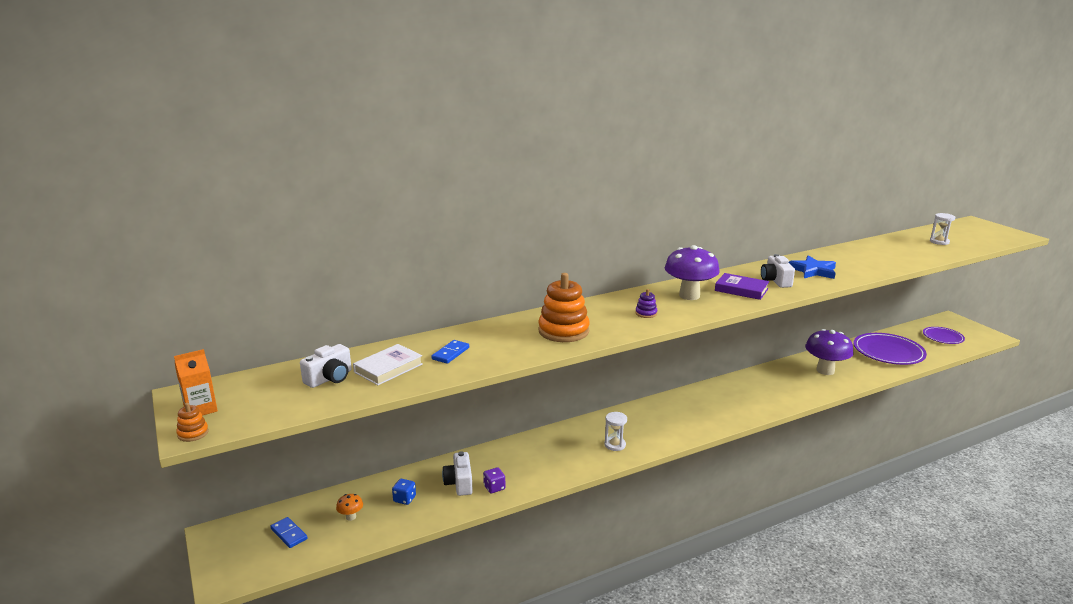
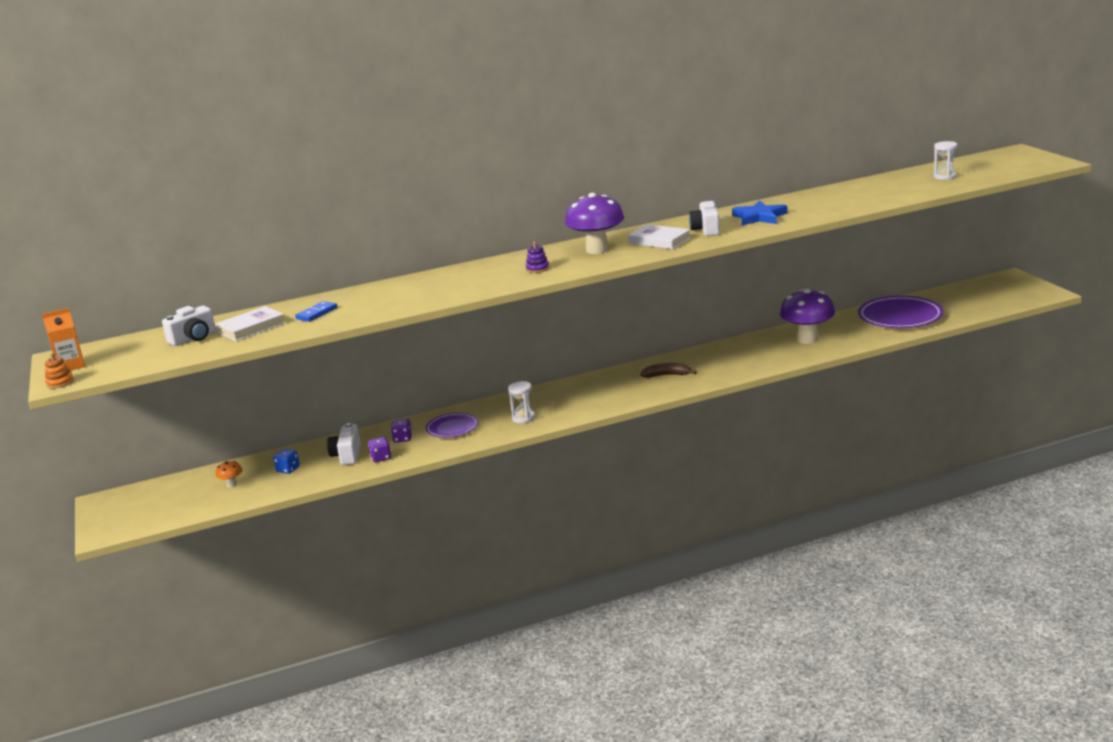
camera: 10 degrees right, 0 degrees up
(289, 534) = (170, 499): blue domino -> none
(508, 465) = (402, 439): none -> purple dice
(563, 331) = (440, 289): orange stacking toy -> none
(724, 402) = (667, 375): none -> brown banana
(741, 290) = (660, 241): purple book -> white book
(943, 337) = (982, 298): purple plate -> purple plate (452, 428)

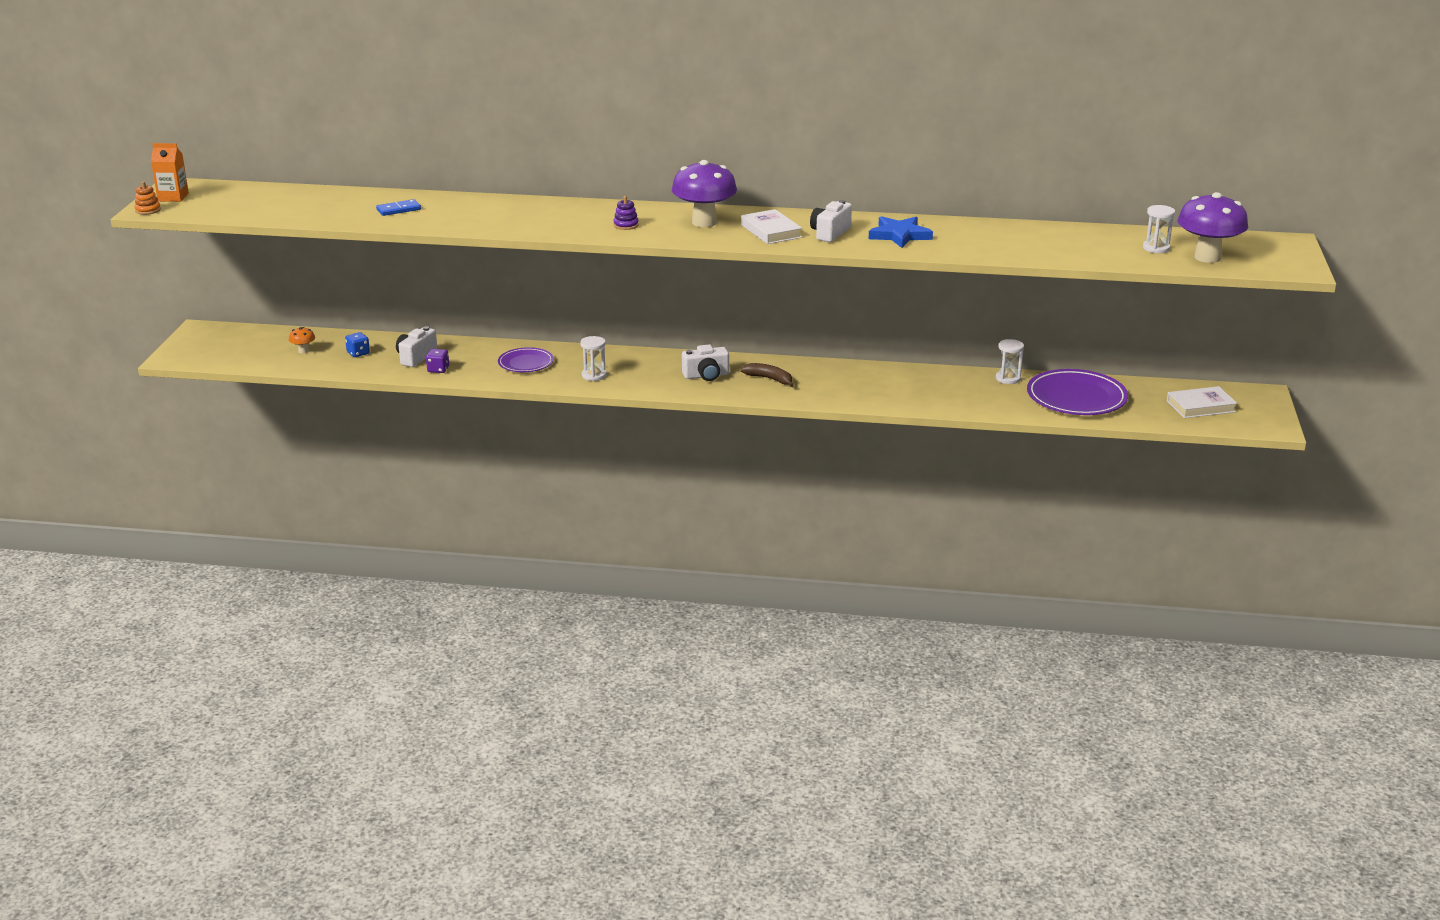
camera: 25 degrees right, 5 degrees up
(193, 338) = (283, 202): white camera -> white camera (706, 376)
(251, 328) = (335, 207): white book -> white book (1200, 406)
(402, 439) = (475, 358): purple dice -> none
(808, 339) = (950, 389): purple mushroom -> purple mushroom (1207, 257)
(836, 320) = (1008, 378): none -> white hourglass

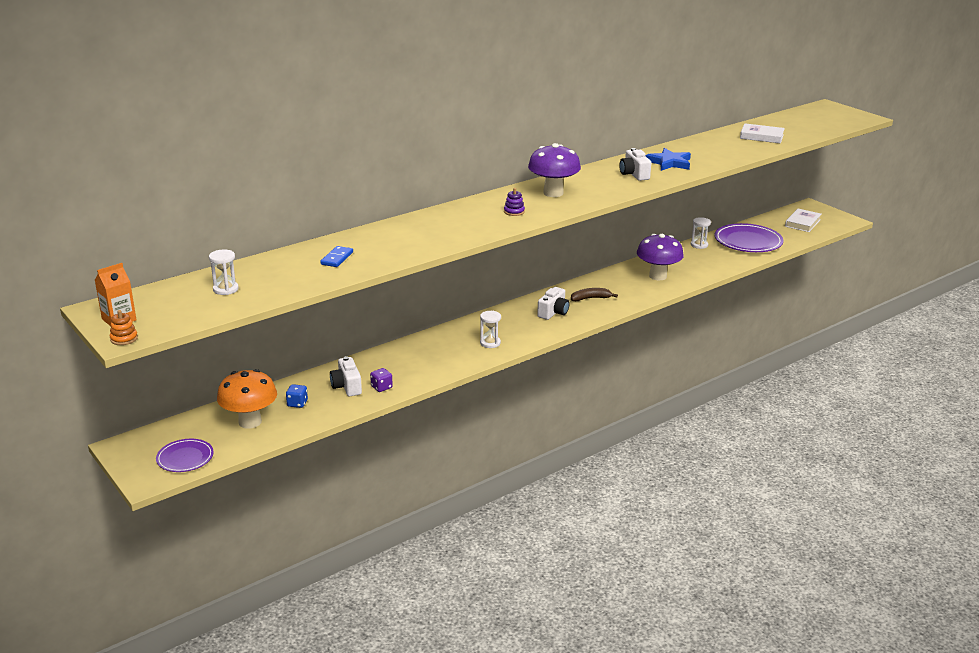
camera: 45 degrees left, 0 degrees up
(303, 351) = (250, 422): orange mushroom -> orange mushroom, size x2.32
(526, 363) = (430, 355): purple plate -> purple plate (185, 458)
(771, 231) = (602, 184): white book -> white book (761, 136)
(1156, 248) = (790, 128): white hourglass -> white hourglass (225, 289)
(1207, 257) = (820, 125): purple mushroom -> purple mushroom (657, 276)

